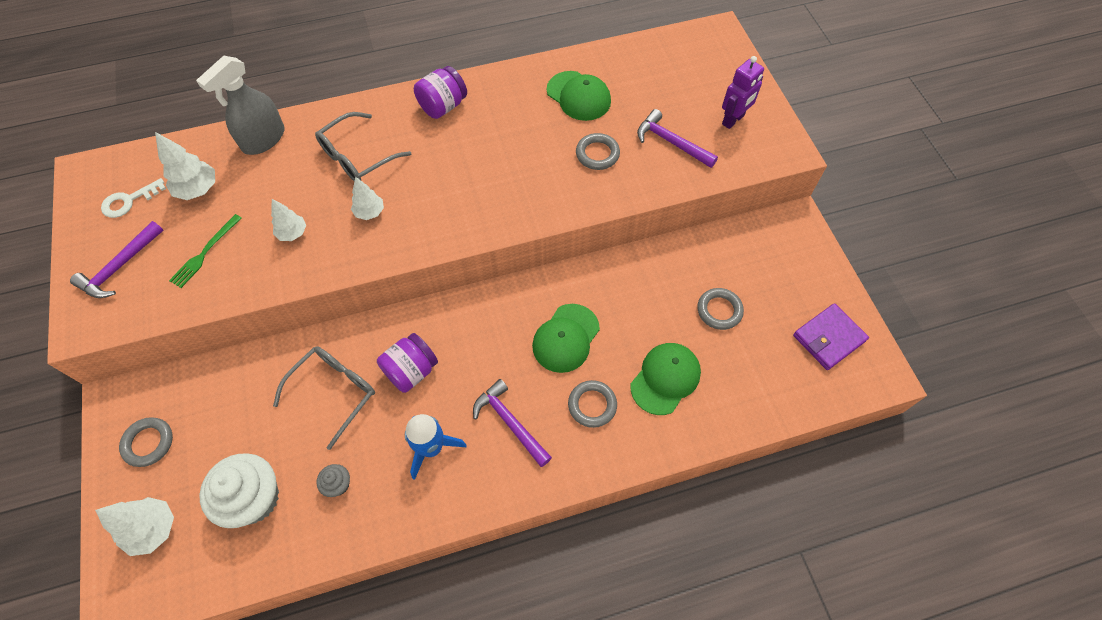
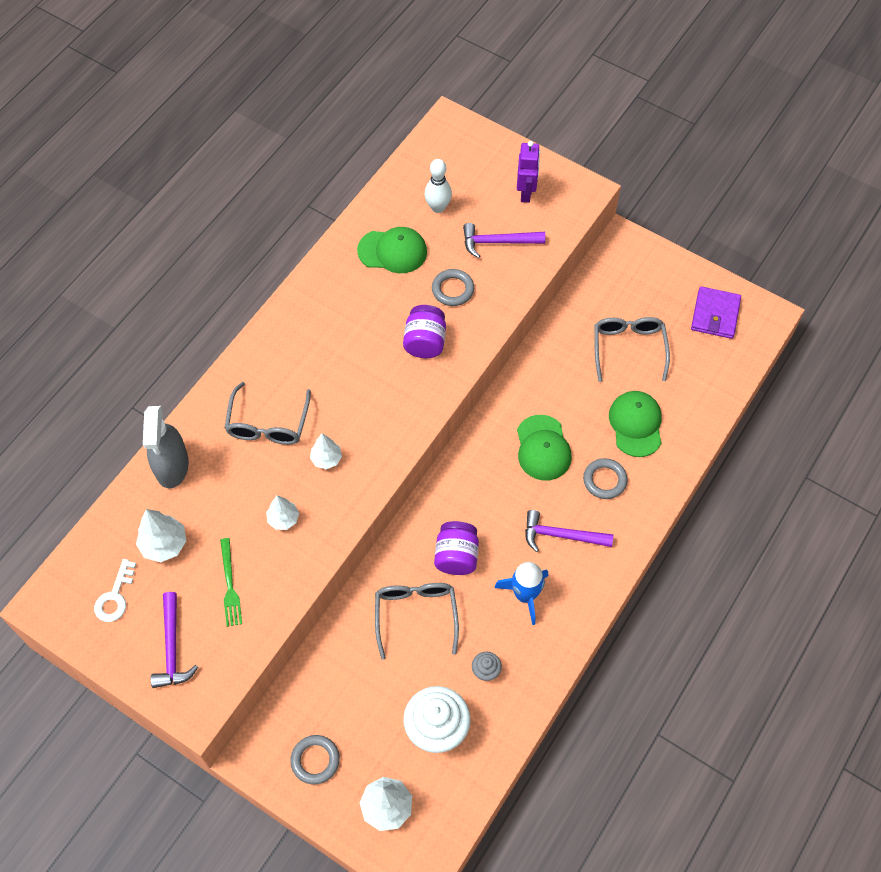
camera: 40 degrees left, 0 degrees up
(443, 106) = (293, 334): purple jar -> purple jar (425, 342)
(647, 87) = (438, 207): none -> white bowling pin
(719, 310) = (628, 348): grey ring -> grey glasses

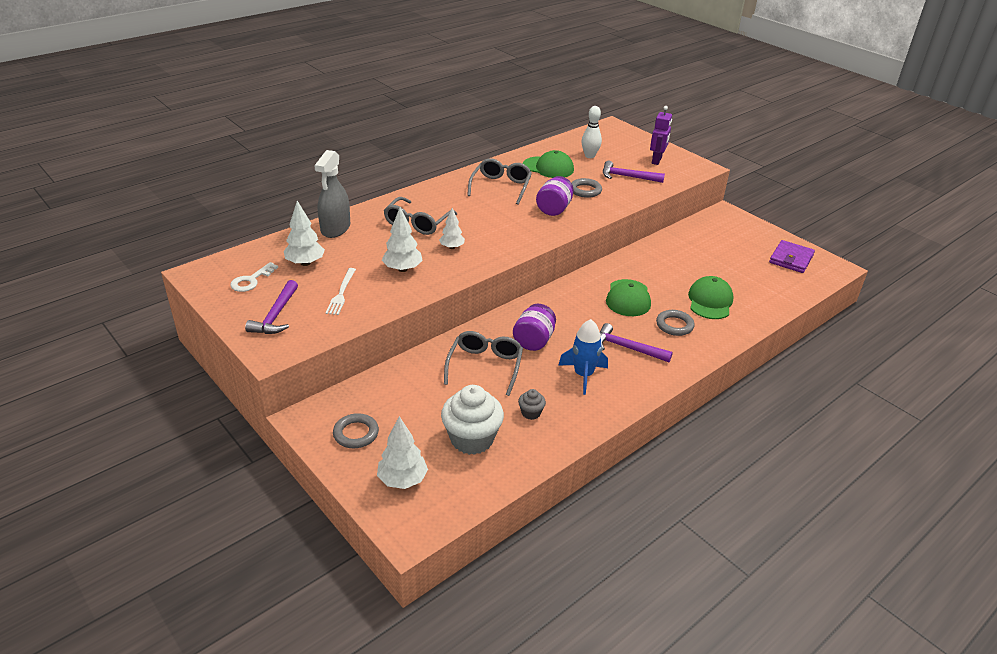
camera: 15 degrees right, 25 degrees down
(230, 585) = (341, 293): green fork -> white fork
(283, 519) = (402, 269): white tree -> white tree, size x1.50
(628, 348) = (715, 262): grey glasses -> grey glasses (501, 187)

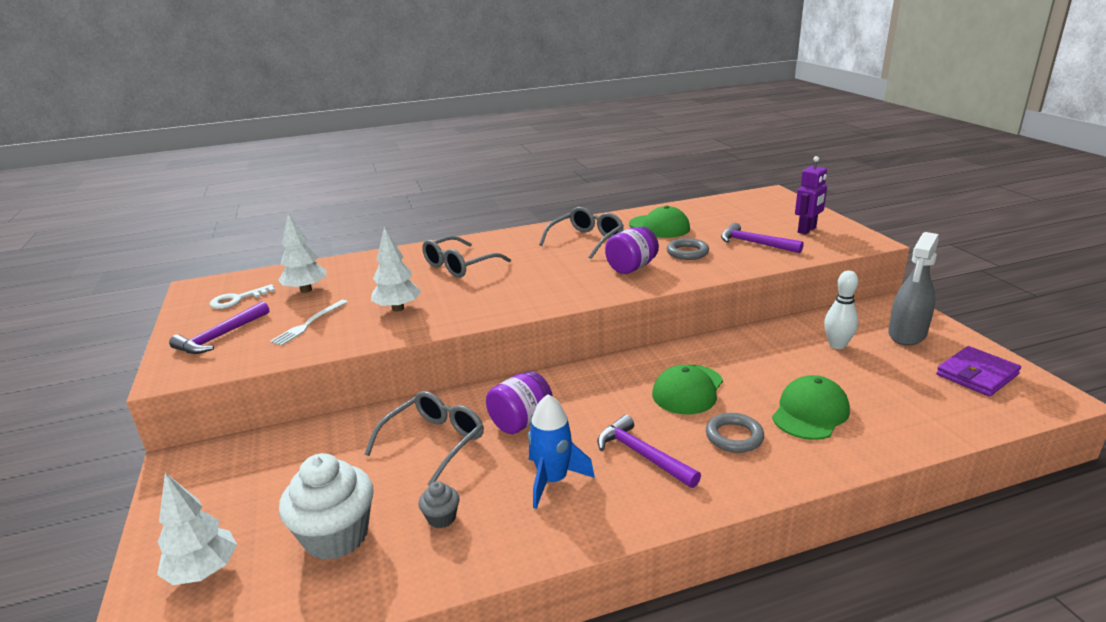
camera: 25 degrees right, 10 degrees down
(335, 228) = (370, 262): grey spray bottle -> grey spray bottle (907, 334)
(356, 433) = (213, 494): grey ring -> none
(452, 247) = (474, 293): white tree -> none
(589, 156) = (720, 219): white bowling pin -> white bowling pin (837, 345)

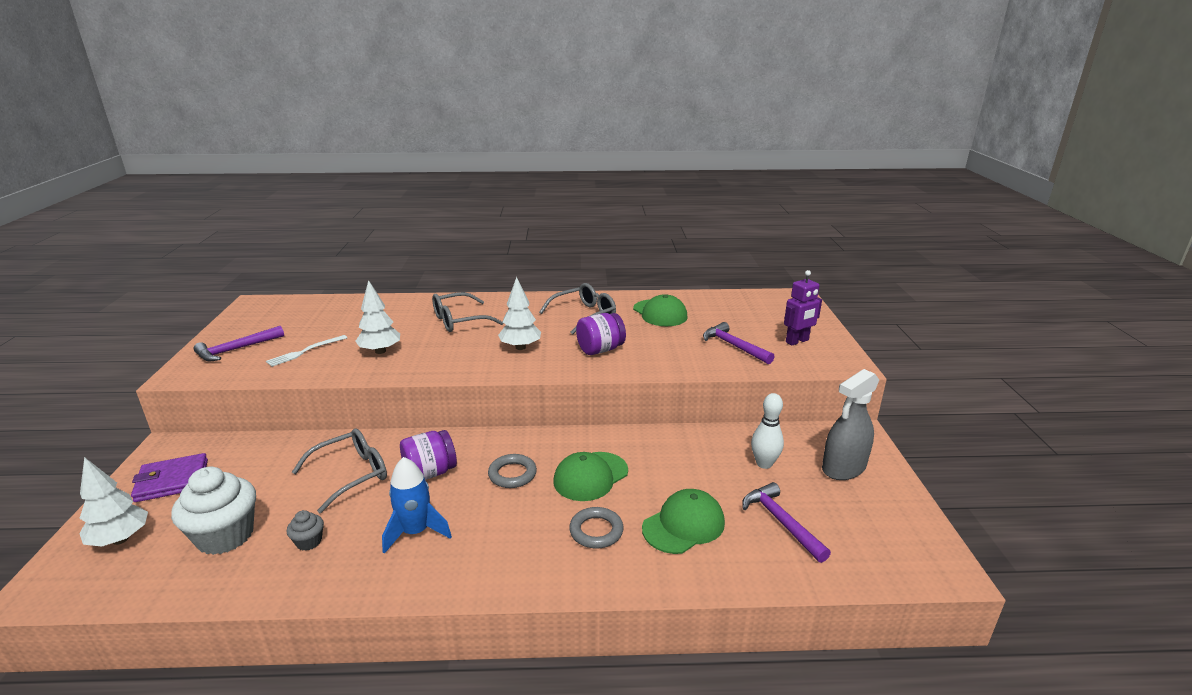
camera: 15 degrees right, 0 degrees up
(237, 299) = (272, 319): white key -> none
(306, 290) = (326, 321): white tree -> white tree (520, 347)
(642, 455) = (504, 528): purple hammer -> purple hammer (781, 522)
(687, 252) = (663, 344): grey ring -> grey ring (512, 474)
(976, 374) = (881, 526): purple wallet -> purple wallet (172, 481)

